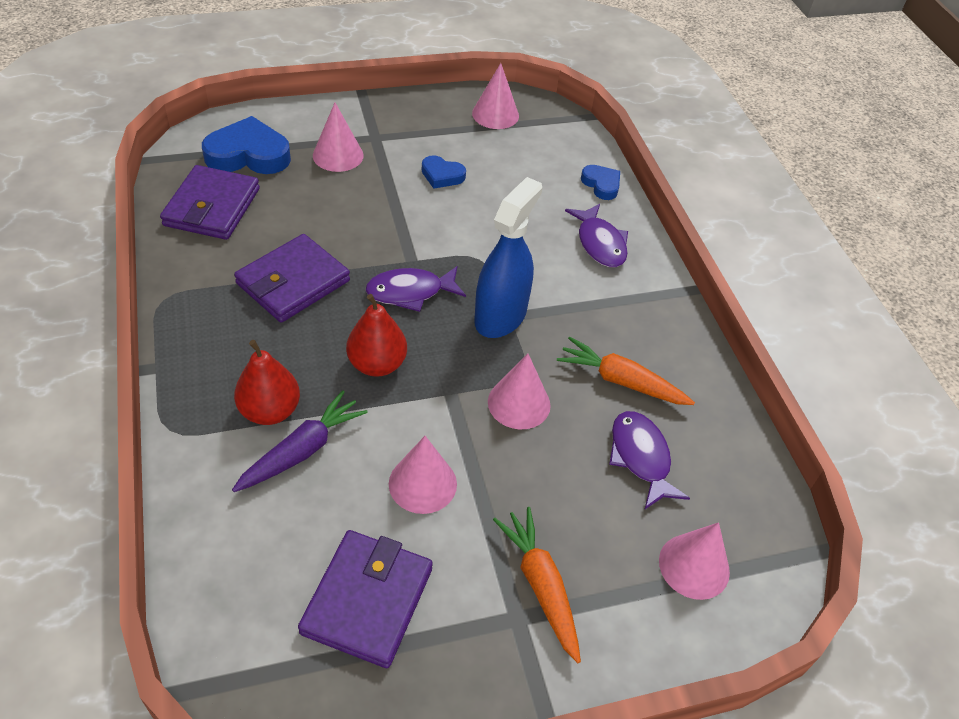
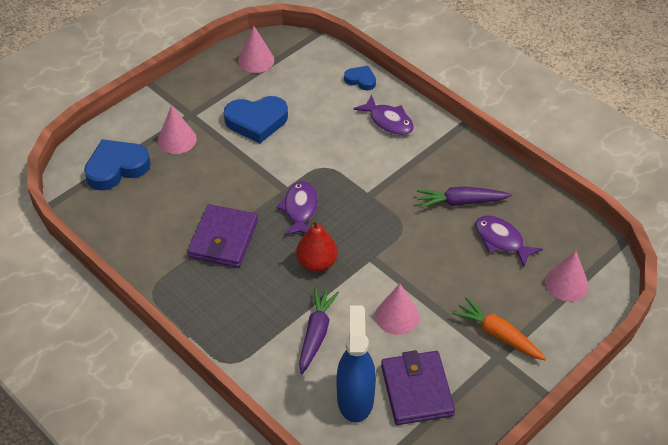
camera: 25 degrees left, 0 degrees up
(212, 207) = (126, 216): purple wallet -> none
(270, 411) = (278, 322): red pear -> none
(410, 292) = (300, 209): purple fish -> purple fish turned 135 degrees clockwise
(442, 175) = (256, 121): blue heart -> blue heart, size x1.84
(500, 316) = (365, 197): blue spray bottle -> blue spray bottle (355, 399)
(519, 403) = (414, 244): pink cone -> none
(621, 381) = (461, 202): orange carrot -> purple carrot

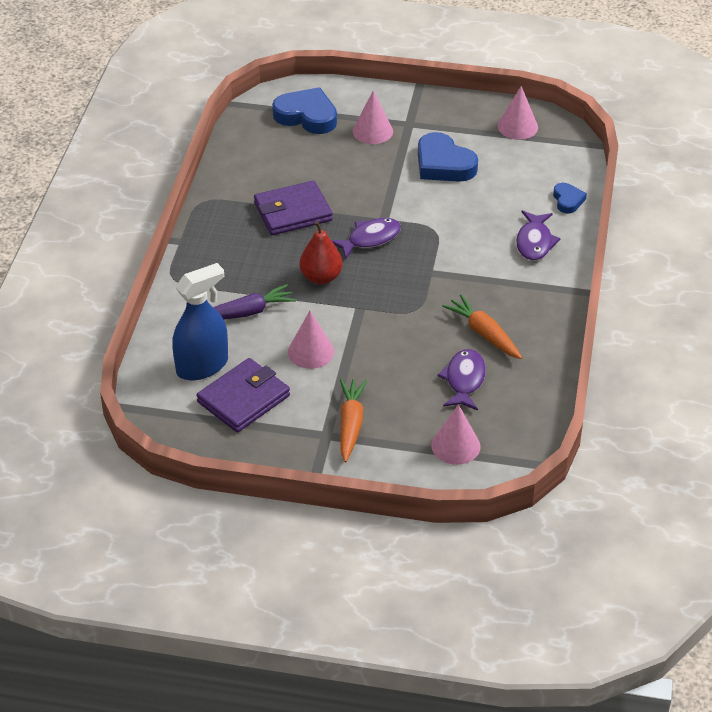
camera: 55 degrees right, 5 degrees down
(461, 202) = (484, 334): purple carrot -> orange carrot

